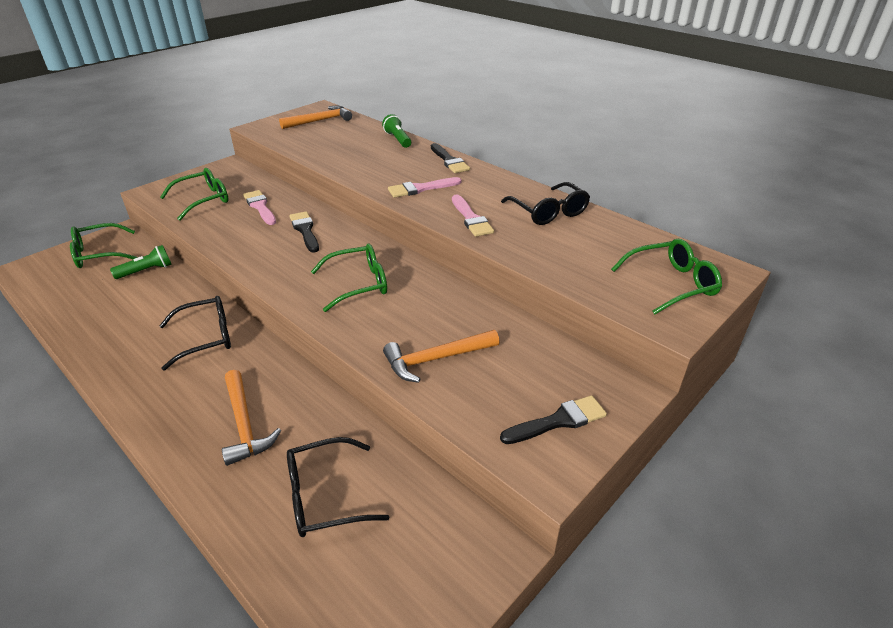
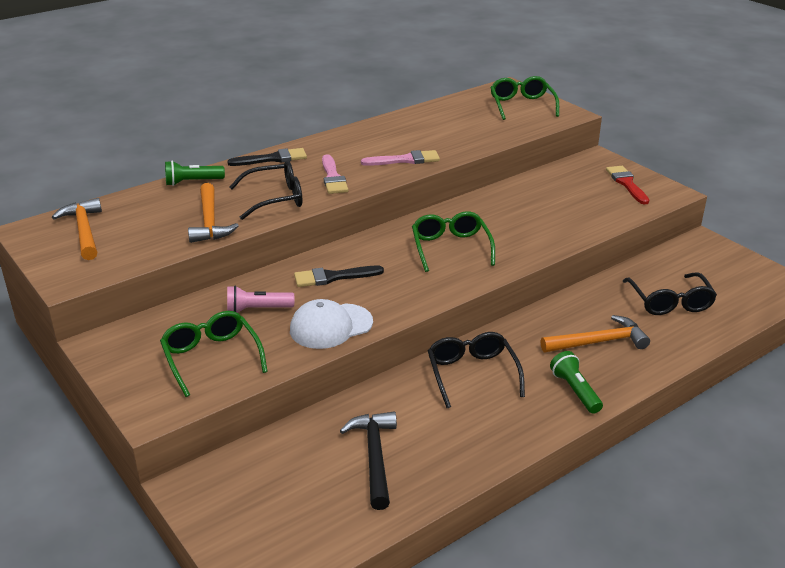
camera: 80 degrees left, 5 degrees down
(99, 254) = (247, 497): green glasses -> none
(117, 297) = (374, 457): none -> black hammer
(146, 271) = (316, 439): green flashlight -> green flashlight (575, 391)
(232, 238) = (331, 326): none -> white cap
(260, 207) = (257, 310): pink brush -> pink flashlight
(436, 359) = (563, 219): orange hammer -> orange hammer (210, 221)
(548, 212) = (405, 128): black glasses -> black glasses (275, 198)
(558, 421) = (627, 184): black brush -> red brush

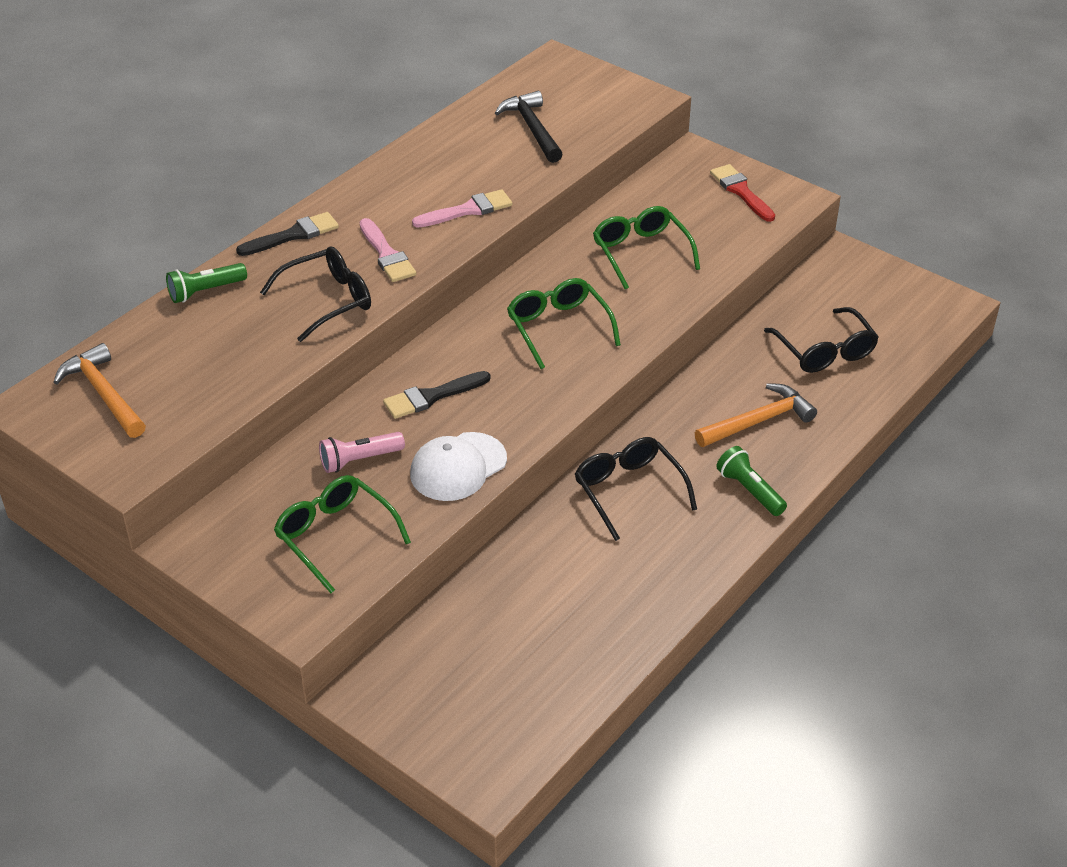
camera: 15 degrees left, 10 degrees up
(210, 221) = (261, 351): orange hammer -> none
(374, 457) = (556, 617): black hammer -> black hammer (532, 129)
(522, 105) = (584, 91): green glasses -> green glasses (641, 253)

